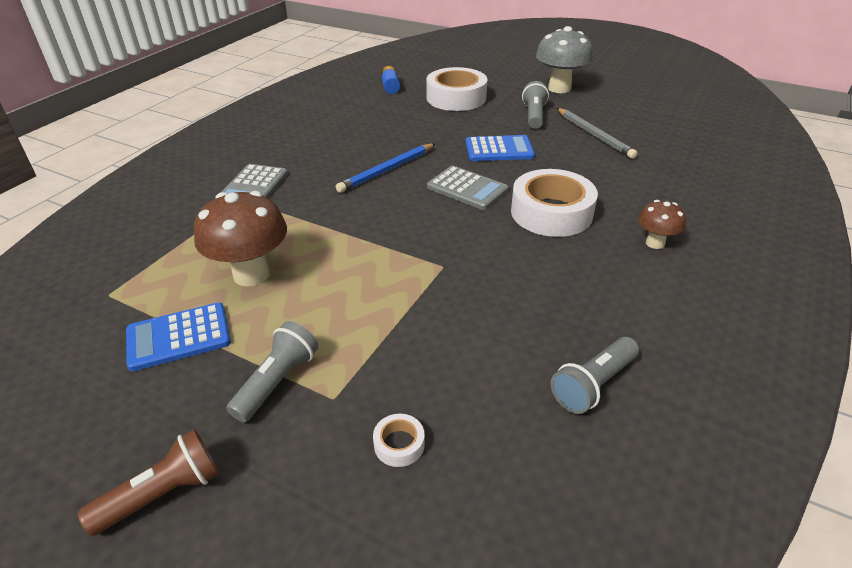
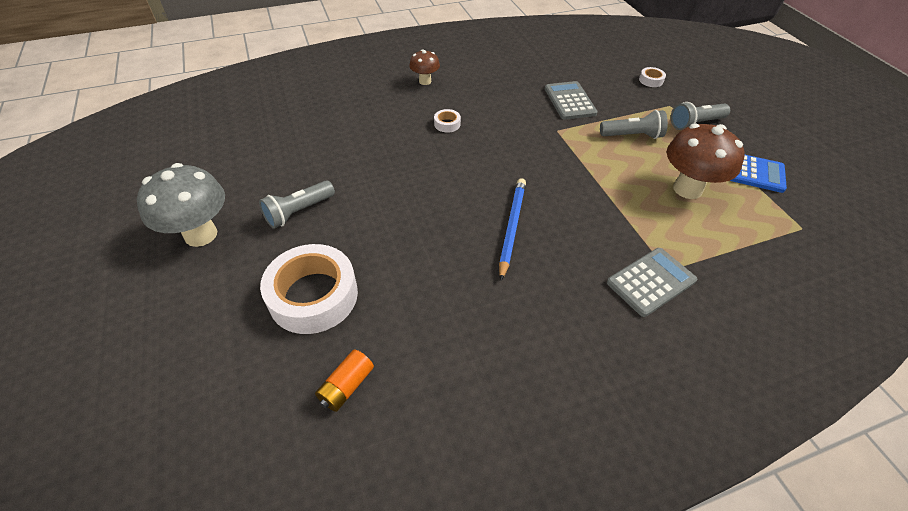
camera: 140 degrees left, 10 degrees up
(163, 494) = (762, 110): brown flashlight -> none
(387, 170) = (512, 227): blue pencil -> blue pencil turned 75 degrees counterclockwise
(390, 87) = (346, 386): blue battery -> orange battery
(467, 188) = (473, 171): grey calculator -> grey calculator (569, 101)
(499, 149) = (394, 192): blue calculator -> none
(551, 212) = (447, 124): white tape -> white tape, size x0.41
(593, 384) = (550, 59): grey flashlight -> grey flashlight (632, 136)
(594, 135) = (302, 160): grey pencil -> none

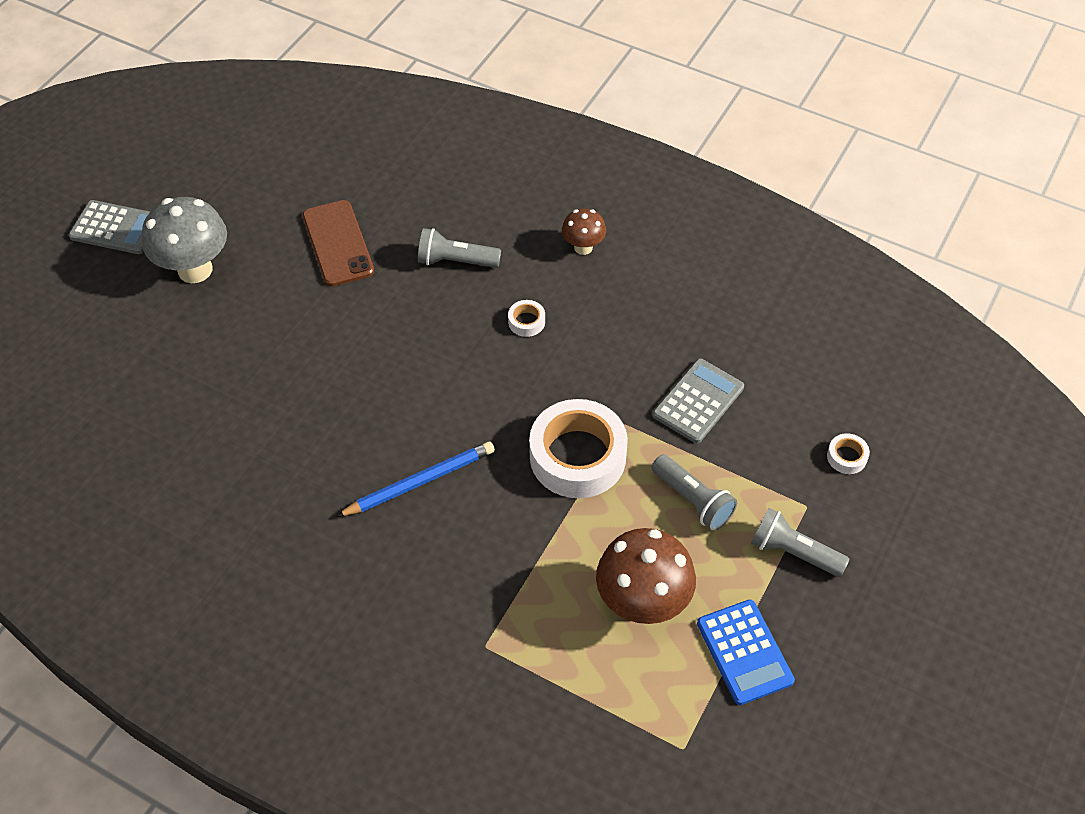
camera: 50 degrees right, 5 degrees up
(286, 159) = (337, 243): none -> brown phone
(299, 212) = (283, 310): grey flashlight -> grey flashlight (456, 261)
(313, 296) = (203, 398): white tape -> white tape (577, 456)
(346, 386) = (141, 488): orange battery -> none
(651, 282) = (453, 639): grey calculator -> grey calculator (116, 228)

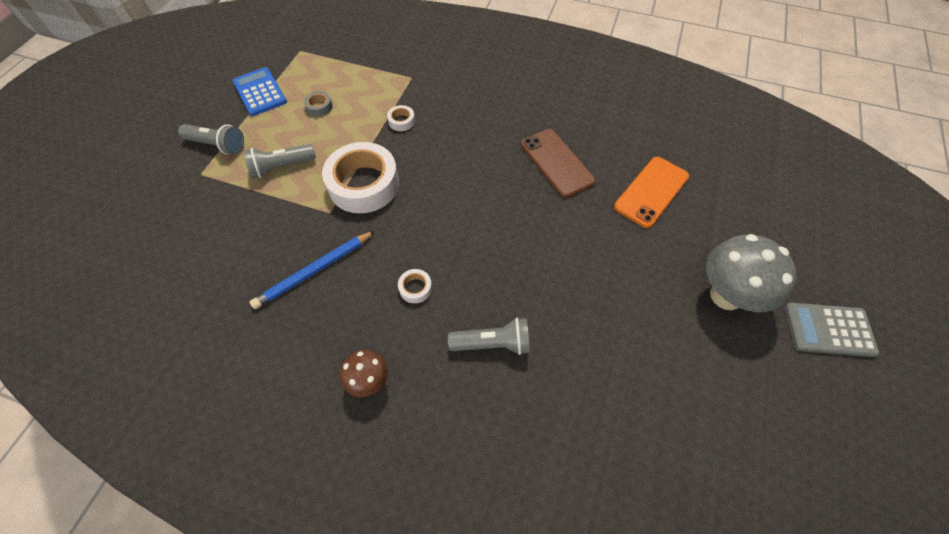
camera: 170 degrees right, 5 degrees up
(204, 392) = (651, 191): none -> orange phone
(337, 243) = (612, 346): brown phone -> brown phone (556, 163)
(420, 482) = (472, 154): blue pencil -> blue pencil (314, 271)
(642, 604) = (319, 107): brown mushroom -> grey tape
(692, 500) = (281, 167): grey flashlight -> grey flashlight turned 60 degrees counterclockwise
(698, 401) = (269, 238): grey calculator -> none
(847, 457) = (160, 211): white tape -> white tape (401, 121)

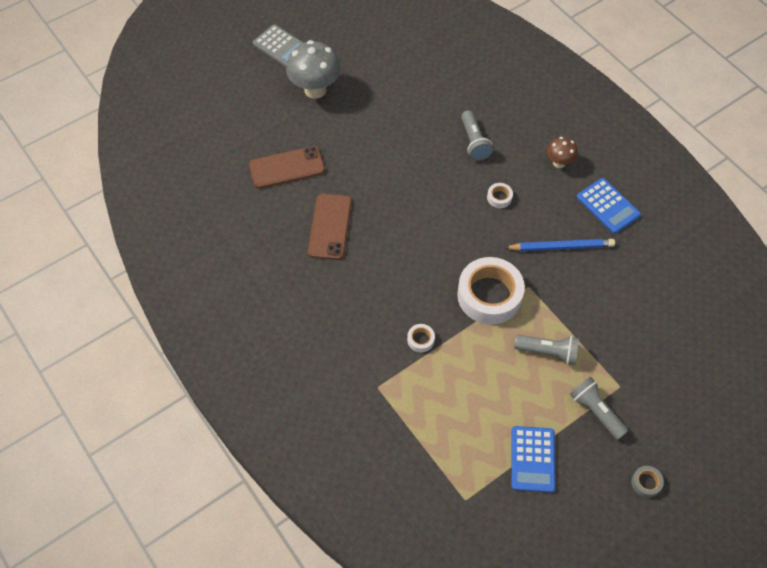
camera: 145 degrees left, 0 degrees up
(278, 355) = (608, 206): none -> blue calculator
(319, 107) = (484, 402): grey tape -> grey tape (646, 483)
(492, 343) = (474, 142): grey flashlight -> grey flashlight turned 135 degrees counterclockwise
(651, 191) = (287, 168): orange phone -> brown phone

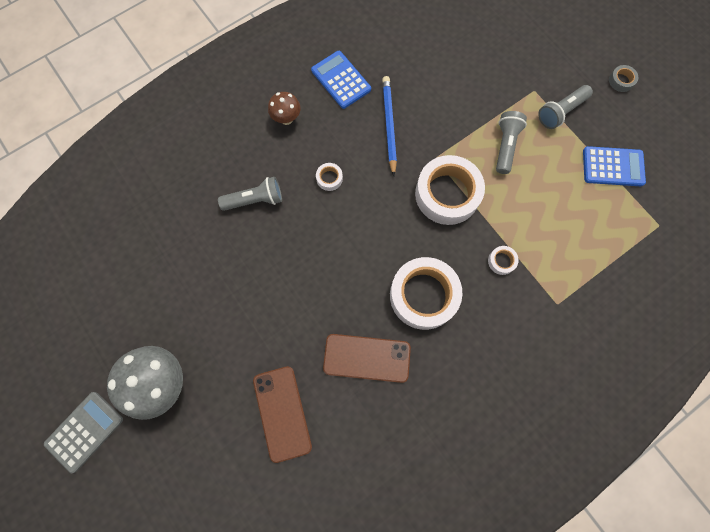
camera: 90 degrees left, 15 degrees up
(386, 271) = (423, 295): none -> white tape
(608, 206) = (341, 80): blue calculator -> blue calculator turned 90 degrees counterclockwise

